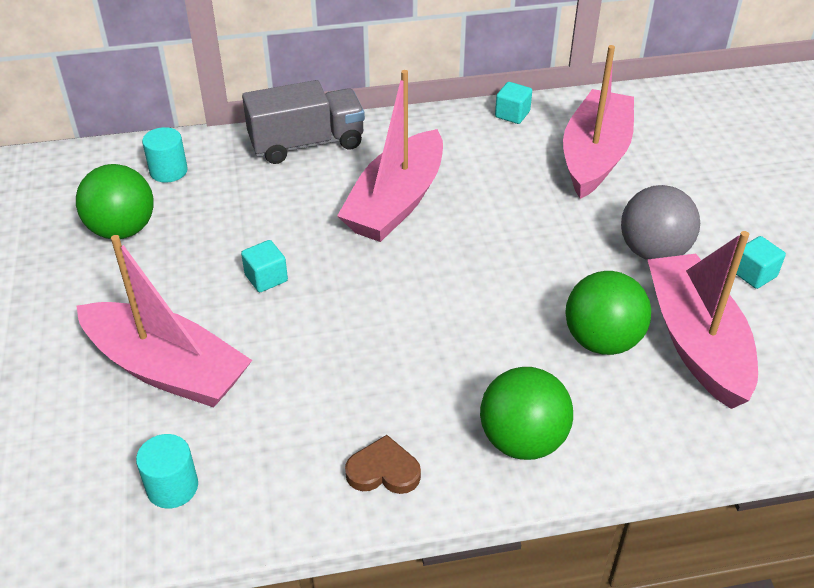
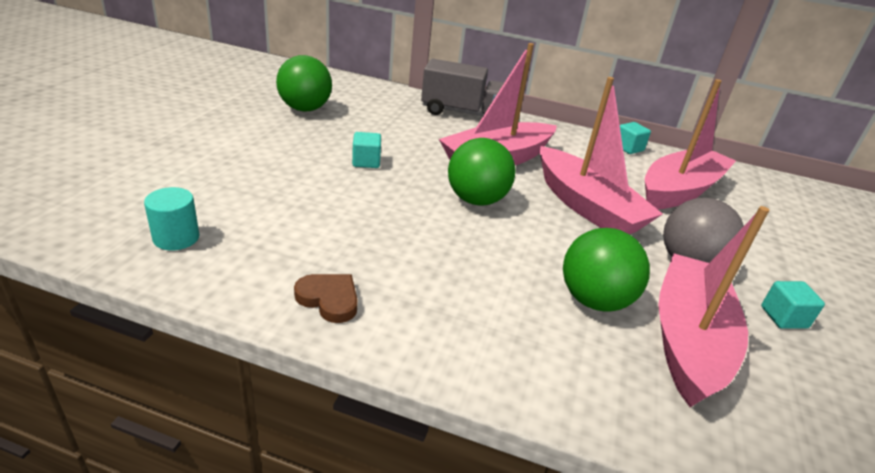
camera: 25 degrees right, 10 degrees down
(166, 369) = (250, 178): pink boat -> pink boat (586, 206)
(168, 171) = (362, 95): turquoise cylinder -> none
(522, 440) = (462, 334): green ball -> green ball (476, 200)

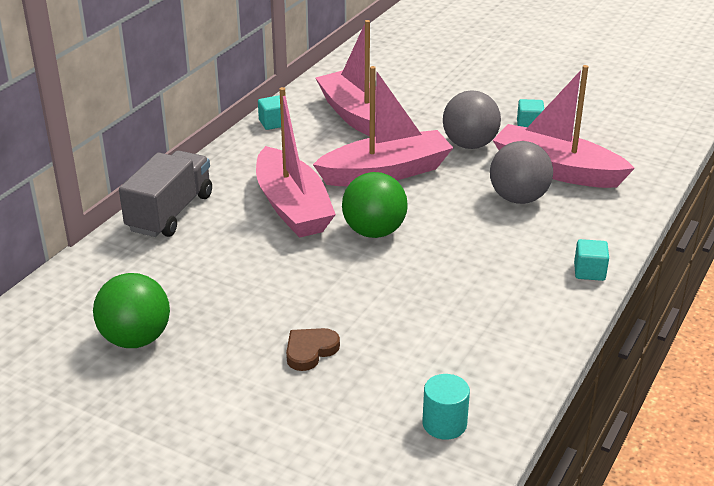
camera: 75 degrees left, 0 degrees up
(329, 299) = (529, 327): brown heart -> brown heart (310, 351)
(366, 162) = (291, 295): turquoise cube -> turquoise cube (589, 272)
(594, 300) = (518, 198): green ball -> grey ball

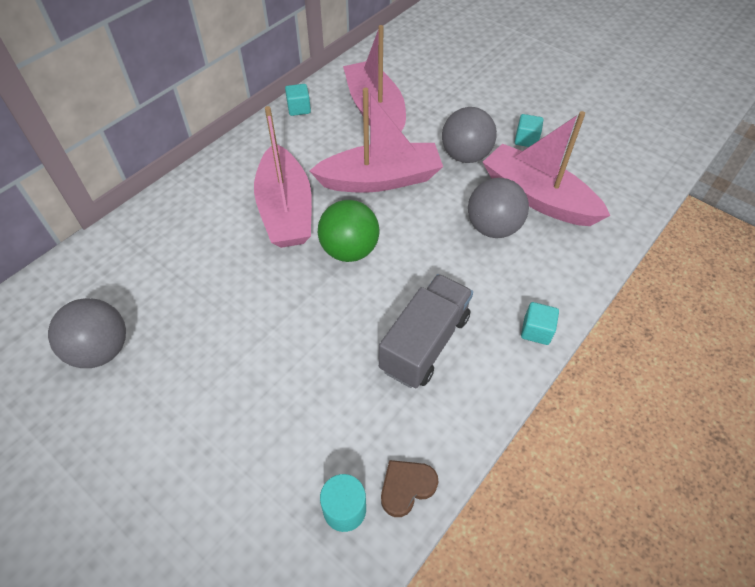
camera: 10 degrees right, 20 degrees up
(136, 339) = (101, 350): green ball -> grey ball
(170, 213) = (179, 202): grey truck -> grey truck (425, 343)
(310, 351) = (248, 391): brown heart -> brown heart (406, 487)

